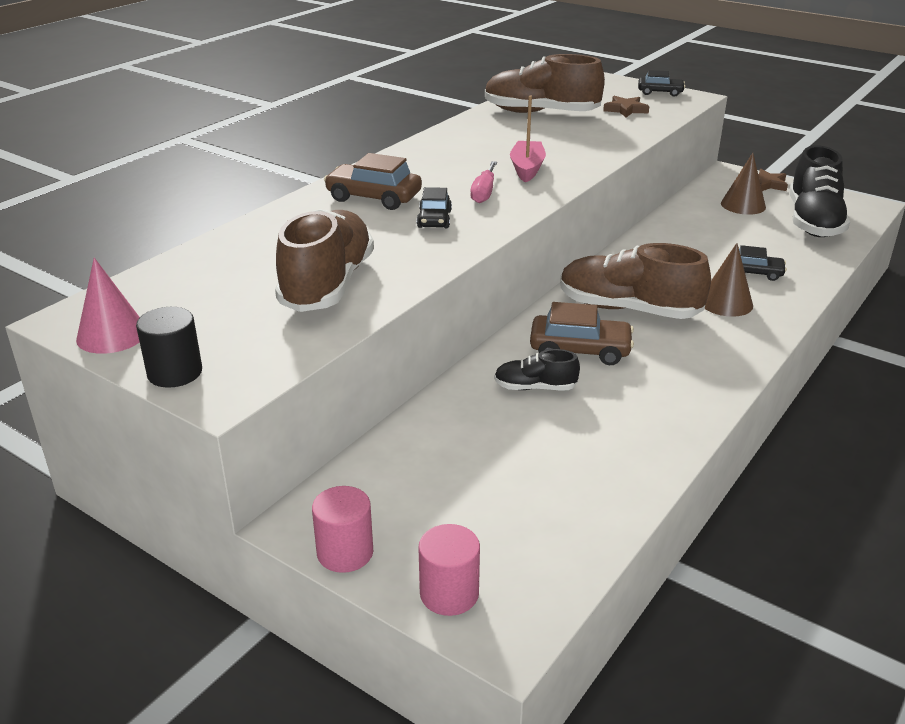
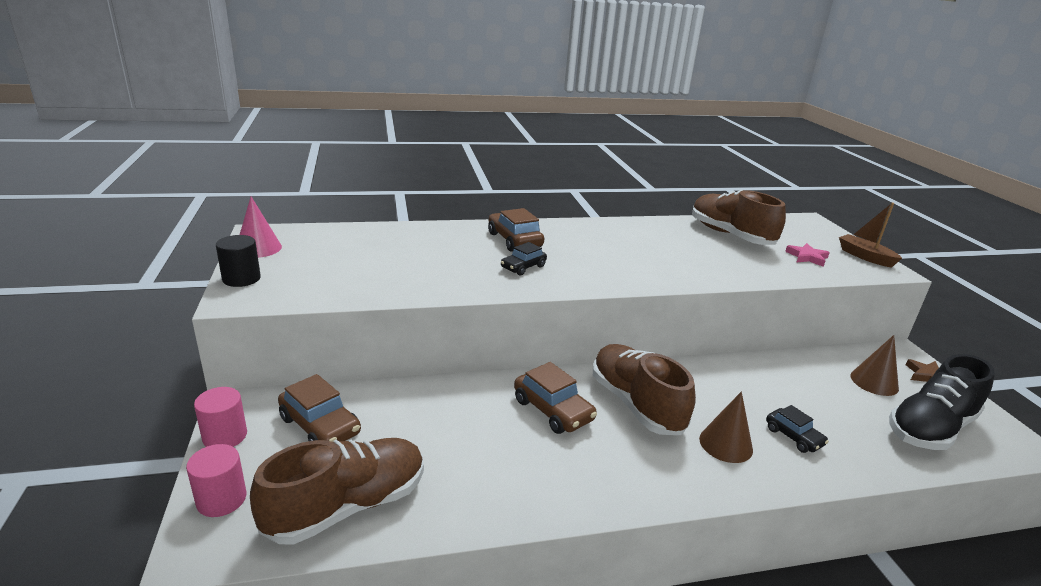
camera: 40 degrees right, 5 degrees down
(327, 284) = (393, 273): brown shoe -> brown shoe (347, 506)
(417, 484) = (320, 426): none -> brown car
(484, 193) = (586, 266): pink screwdriver -> none
(527, 169) = (647, 264): pink boat -> none
(535, 387) = (482, 415): black shoe -> none
(625, 110) = (807, 257): brown star -> pink star
(660, 92) = (865, 257): black car -> brown boat

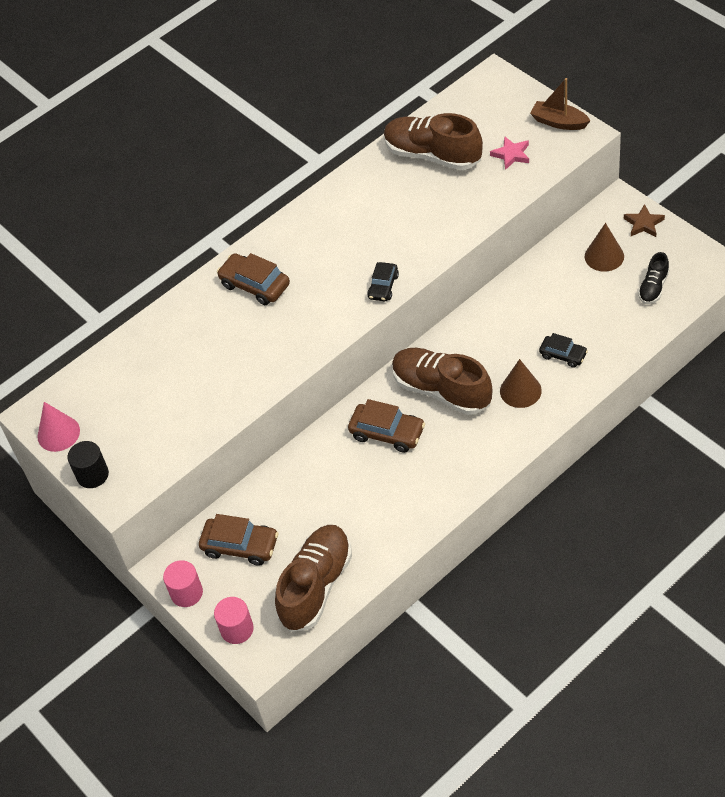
camera: 20 degrees left, 25 degrees up
(523, 267) = (291, 320): black car -> black car (383, 286)
(930, 428) = (653, 287): black shoe -> black shoe, size x0.50

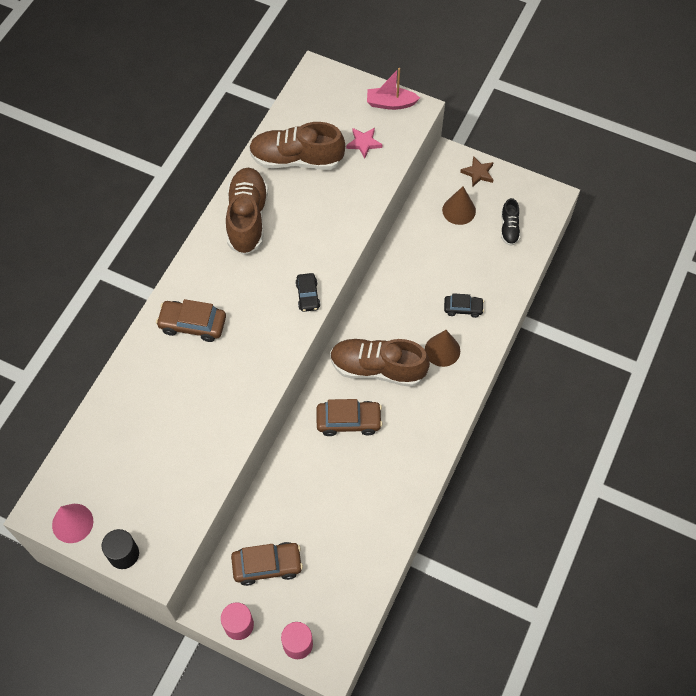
camera: 30 degrees left, 10 degrees up
(316, 586) = (348, 581): brown shoe -> brown shoe (247, 218)
(559, 122) = (390, 103): brown boat -> pink boat

